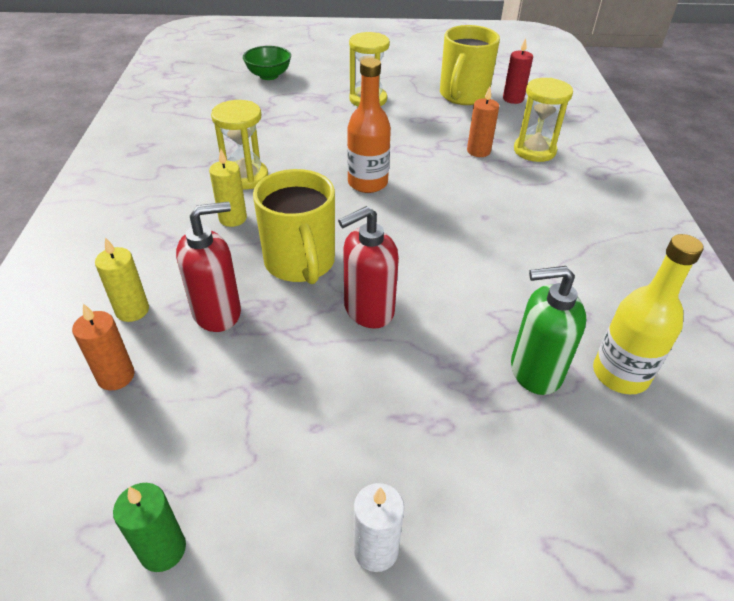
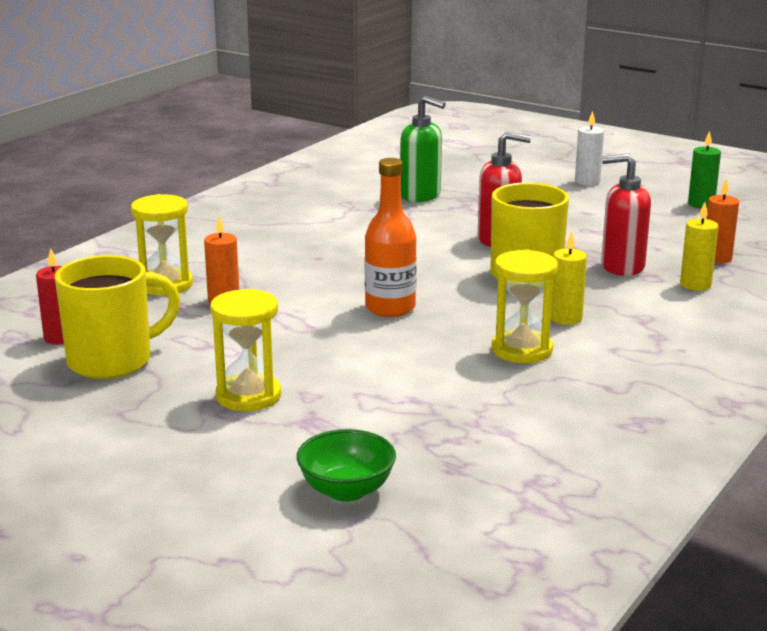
camera: 145 degrees left, 20 degrees down
(620, 374) = (370, 183): yellow bottle -> none

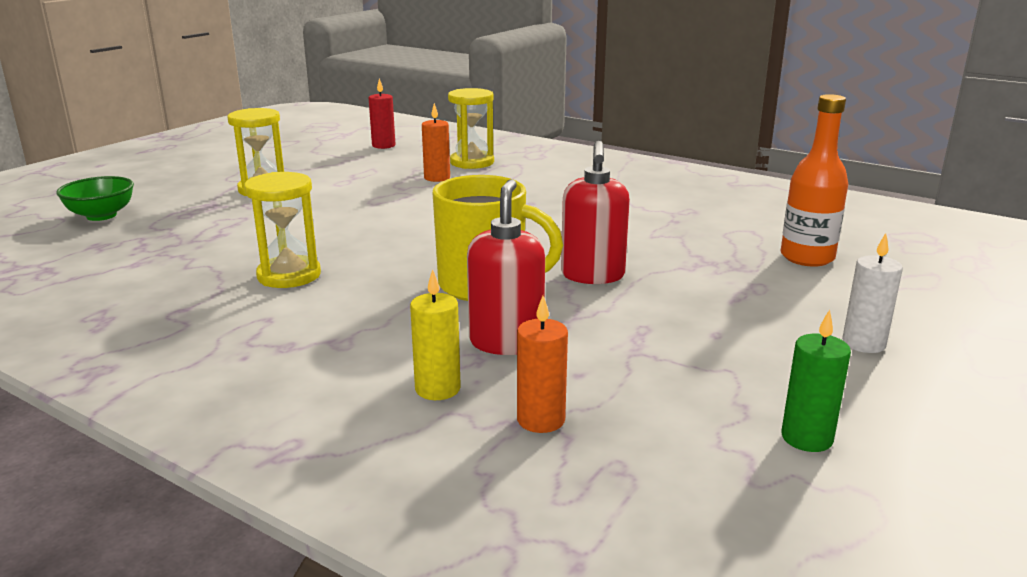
camera: 90 degrees right, 0 degrees up
(113, 361) = (340, 158): yellow mug -> none
(390, 308) = (407, 227): orange bottle -> orange bottle (807, 257)
(421, 196) = (731, 241): green soap dispenser -> none
(565, 318) = (356, 299): yellow candle -> none

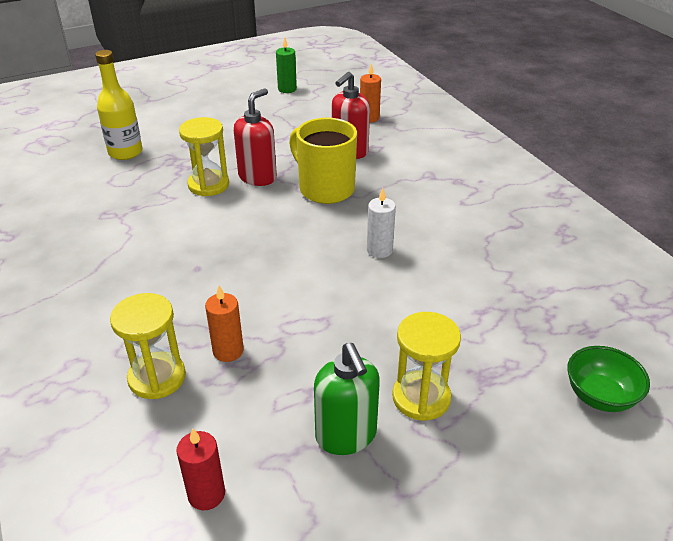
camera: 150 degrees left, 15 degrees up
(289, 275) = (438, 237): yellow hourglass -> yellow hourglass (208, 185)
(312, 170) = (346, 436): none -> green soap dispenser
(437, 389) = (399, 139): yellow candle -> none
(807, 257) = (125, 152): orange bottle -> yellow bottle
(863, 343) = (202, 107): white candle -> white candle (379, 250)

